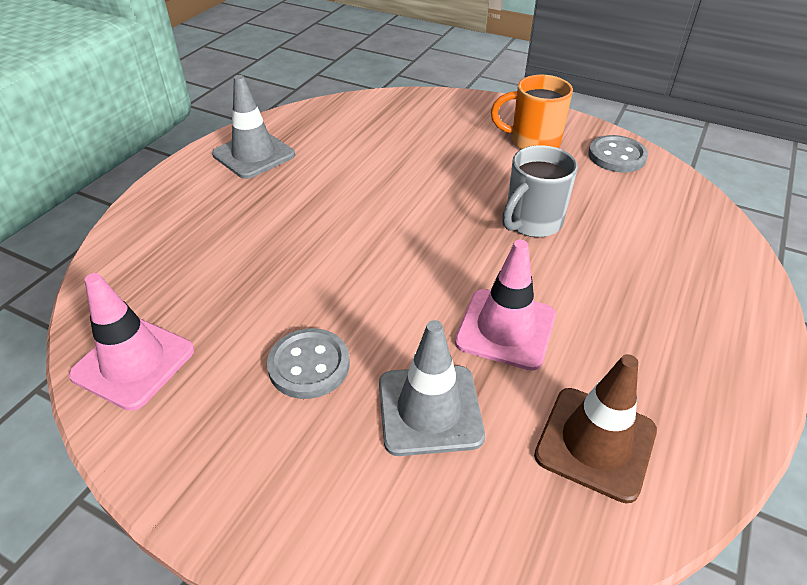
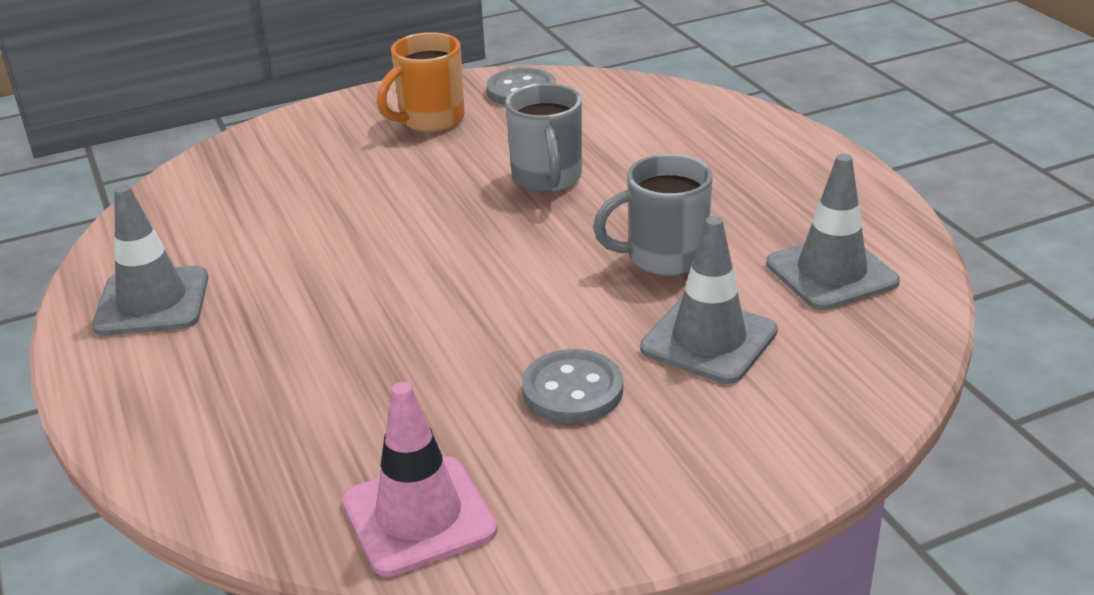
camera: 50 degrees left, 10 degrees down
(505, 329) = (663, 257): pink traffic cone -> grey mug
(595, 443) = (831, 273): brown traffic cone -> grey traffic cone

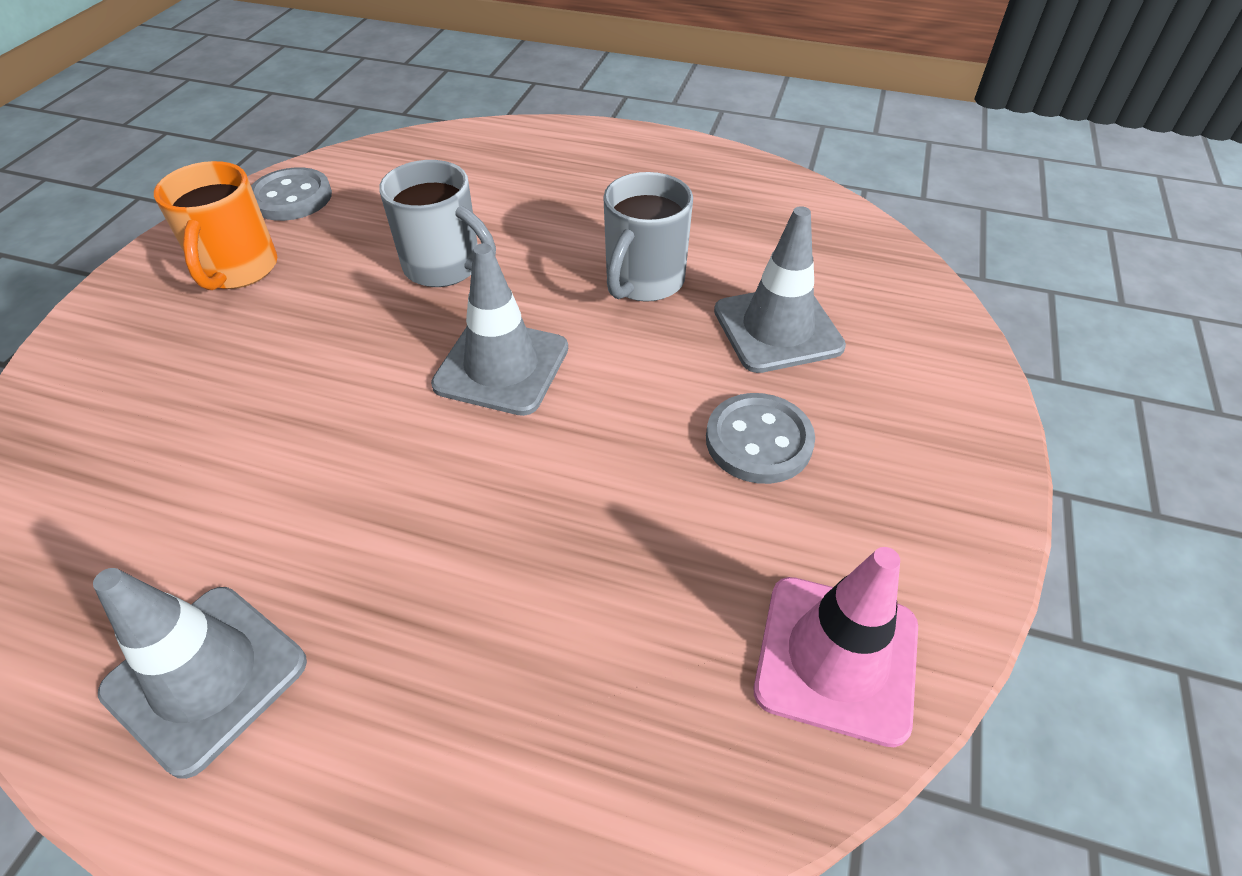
camera: 50 degrees left, 15 degrees up
(831, 273) = (766, 226): grey traffic cone -> grey traffic cone (501, 366)

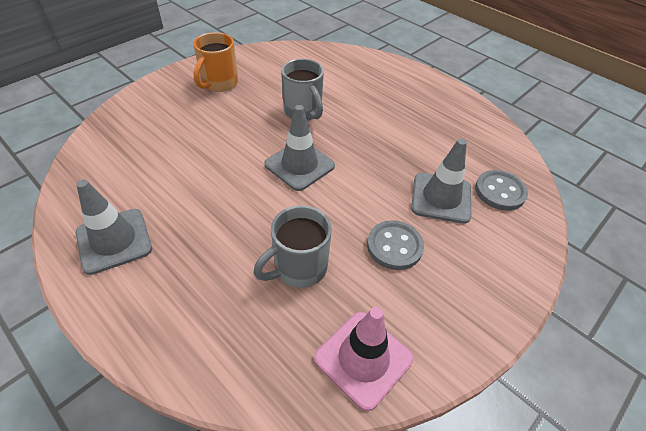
camera: 25 degrees right, 0 degrees up
(291, 198) = (258, 59): grey button -> grey button (500, 191)
(643, 282) = (389, 151): grey mug -> grey mug (298, 268)

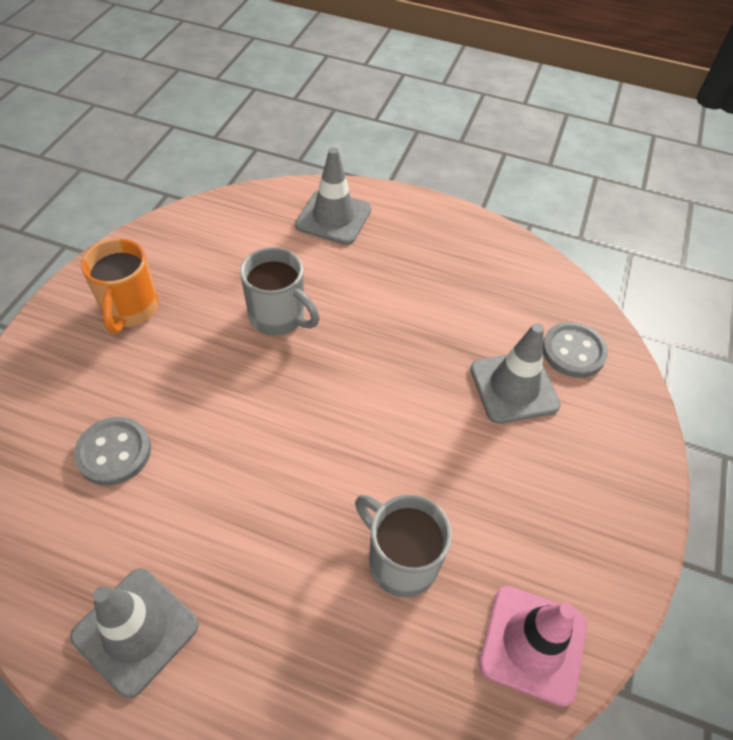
camera: 25 degrees left, 5 degrees up
(298, 268) = (400, 560): grey mug -> grey mug turned 105 degrees clockwise
(299, 165) = (320, 406): grey traffic cone -> grey traffic cone (333, 217)
(394, 246) = (494, 479): grey button -> grey button (114, 452)

